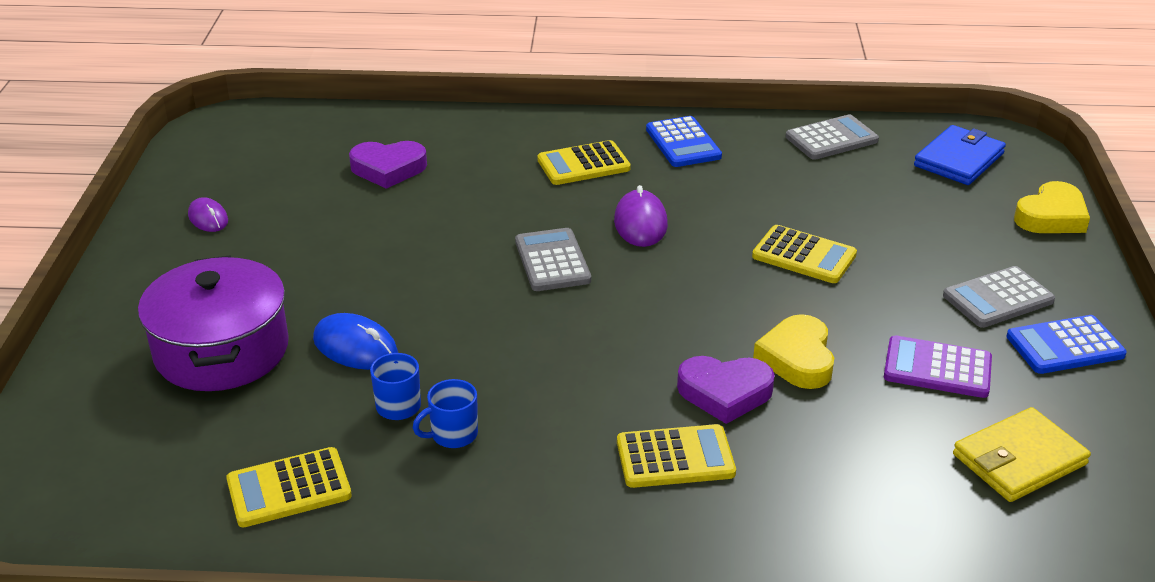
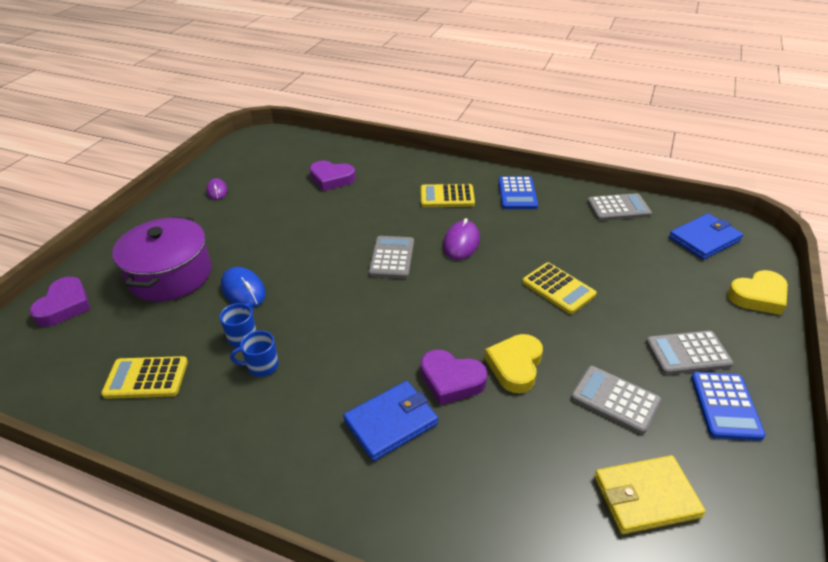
camera: 20 degrees right, 5 degrees up
(75, 427) = (64, 306): none -> purple heart
(675, 458) = (391, 422): yellow calculator -> blue wallet
(937, 368) = (615, 400): purple calculator -> grey calculator
(1065, 346) = (725, 406): blue calculator -> blue calculator turned 90 degrees counterclockwise

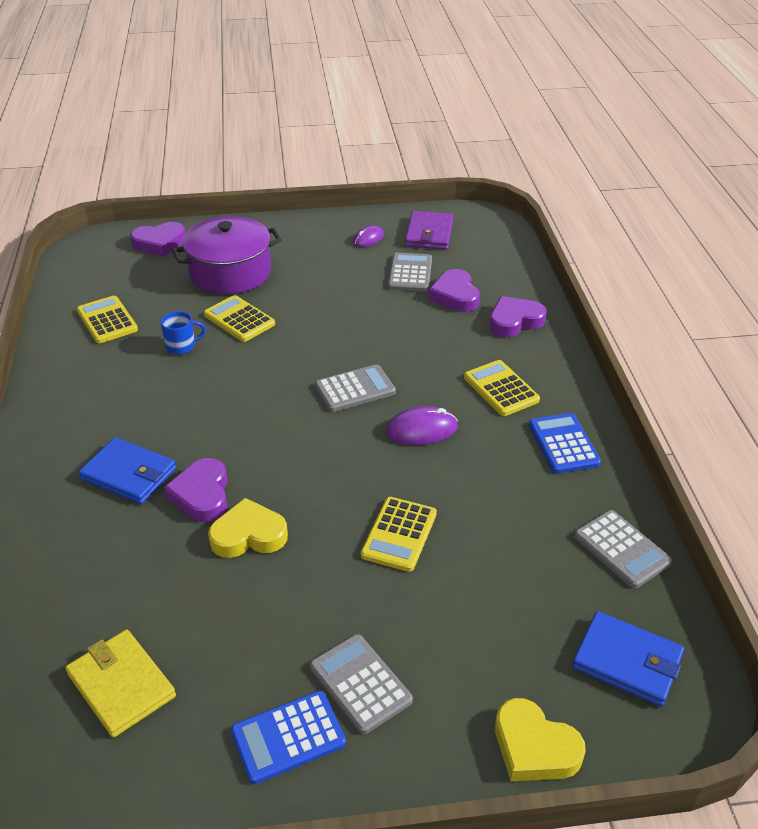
camera: 60 degrees right, 0 degrees up
(243, 290) = (239, 319): blue mouse -> yellow calculator
(246, 163) = (429, 234): none -> purple wallet
(262, 366) = (153, 372): blue mug -> none
(384, 167) = (514, 321): none -> purple heart
(517, 194) = (563, 444): blue calculator -> blue calculator turned 105 degrees clockwise
(615, 400) = (243, 630): grey calculator -> grey calculator (410, 273)

